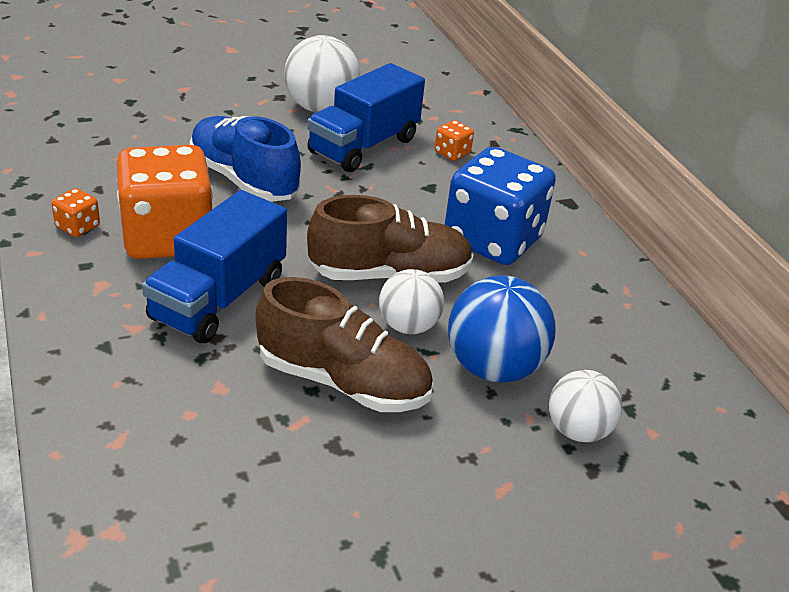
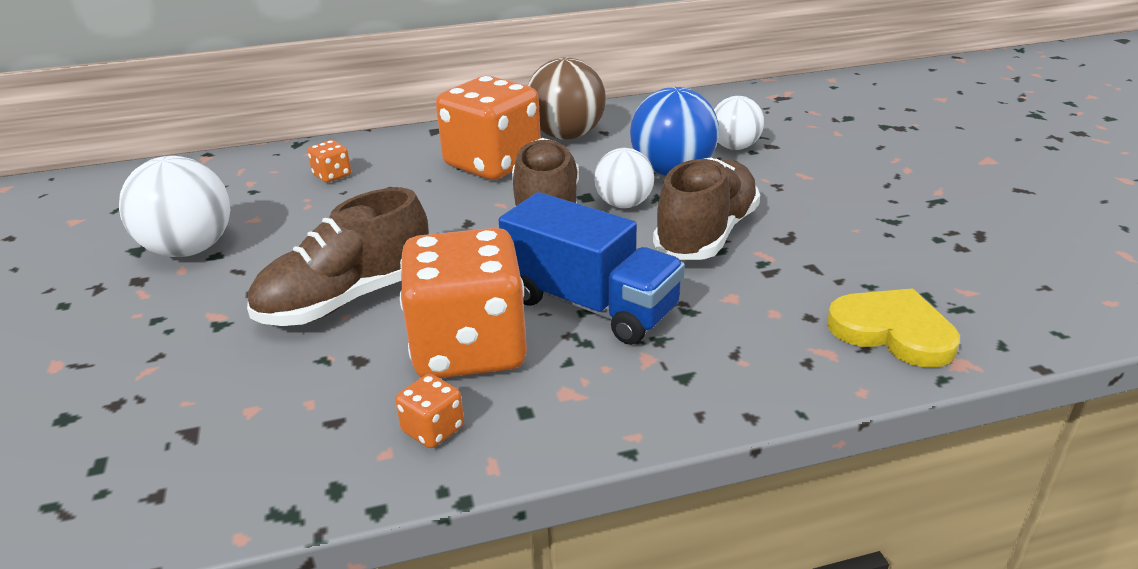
camera: 80 degrees left, 5 degrees down
(140, 497) = (892, 332): none -> yellow heart
(243, 180) = (347, 299): blue shoe -> brown shoe
(364, 146) = (296, 222): blue truck -> none
(493, 240) = (492, 163): blue dice -> orange dice
(576, 290) = (566, 136): none -> brown ball

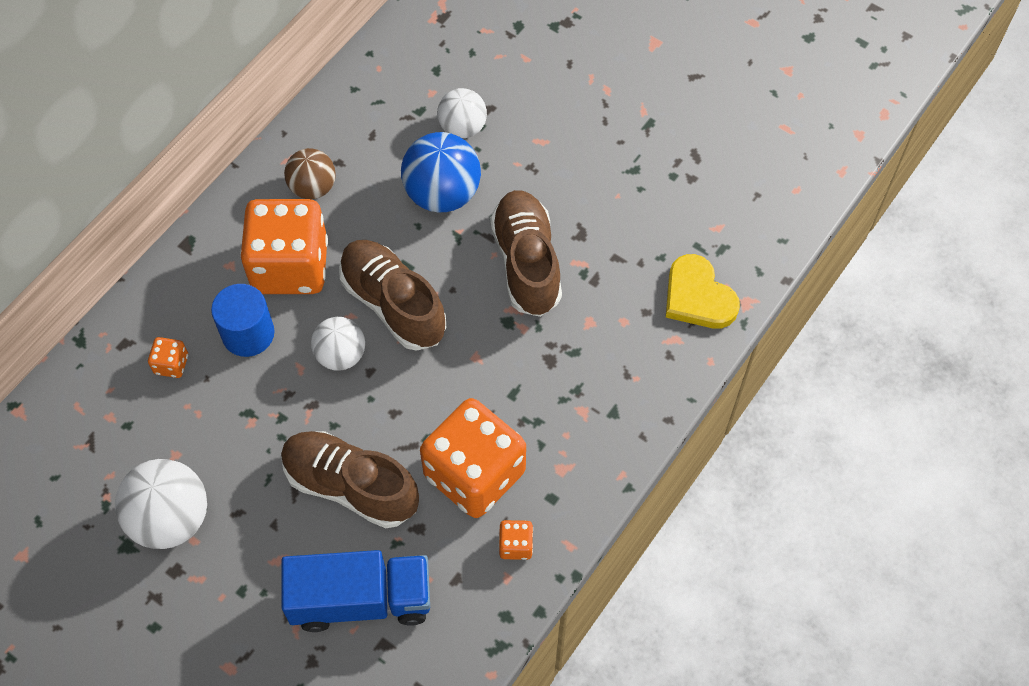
camera: 40 degrees left, 30 degrees up
(347, 299) = (350, 486): brown shoe -> brown shoe turned 105 degrees clockwise
(409, 182) = (248, 333): none -> blue cylinder
(566, 136) = (313, 187): brown ball -> brown ball, size x0.64
(590, 305) = (512, 386): blue truck -> blue truck (361, 599)
(623, 204) = (441, 260): white ball -> white ball (341, 355)
(892, 332) = (698, 297): yellow heart -> yellow heart turned 120 degrees counterclockwise

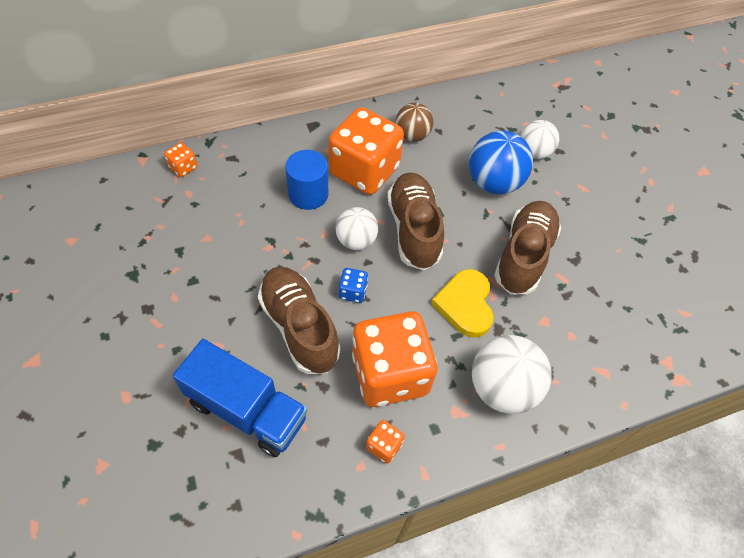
camera: 30 degrees right, 5 degrees down
(170, 519) = (172, 274): white ball -> white ball (502, 388)
(171, 364) = (249, 185): orange dice -> orange dice (183, 167)
(378, 414) = (353, 292): none -> blue dice
(698, 297) = (641, 352): yellow heart -> yellow heart (465, 304)

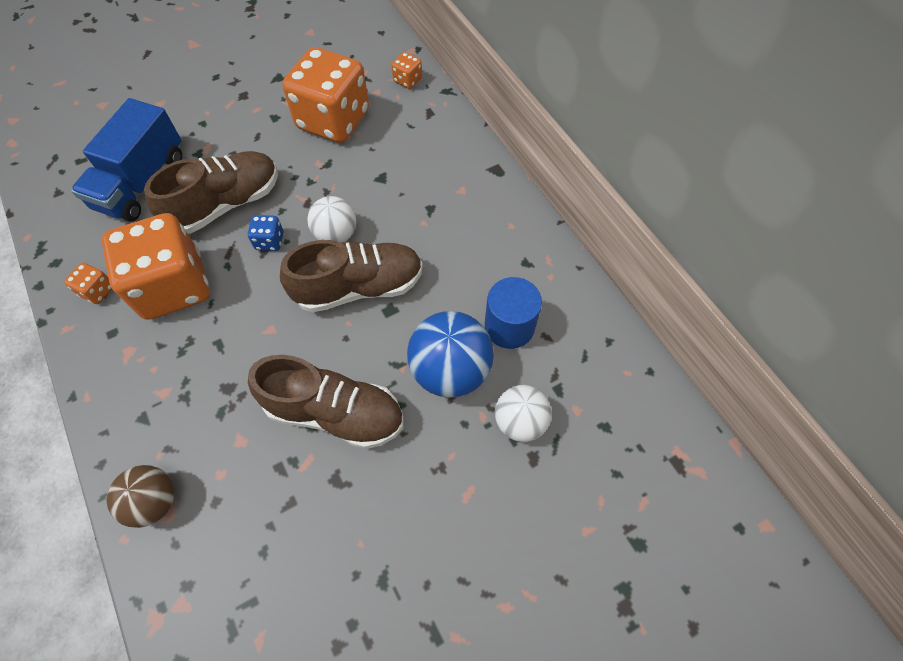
camera: 85 degrees right, 5 degrees up
(308, 194) = (393, 183): blue cylinder -> blue cylinder (509, 326)
(364, 171) = (438, 228): orange dice -> orange dice (333, 120)
(412, 135) = (509, 269): brown ball -> brown ball (154, 501)
(465, 304) = (259, 350): yellow heart -> none
(502, 388) = (152, 395): white ball -> none

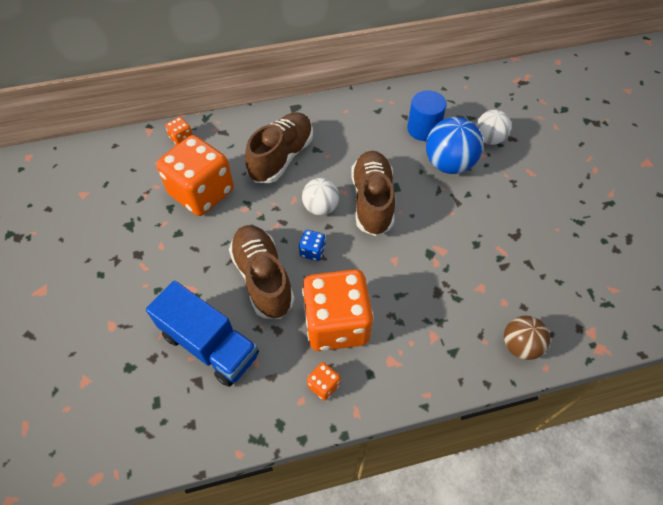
camera: 75 degrees left, 5 degrees down
(335, 413) = (468, 229): brown shoe -> brown shoe (281, 157)

